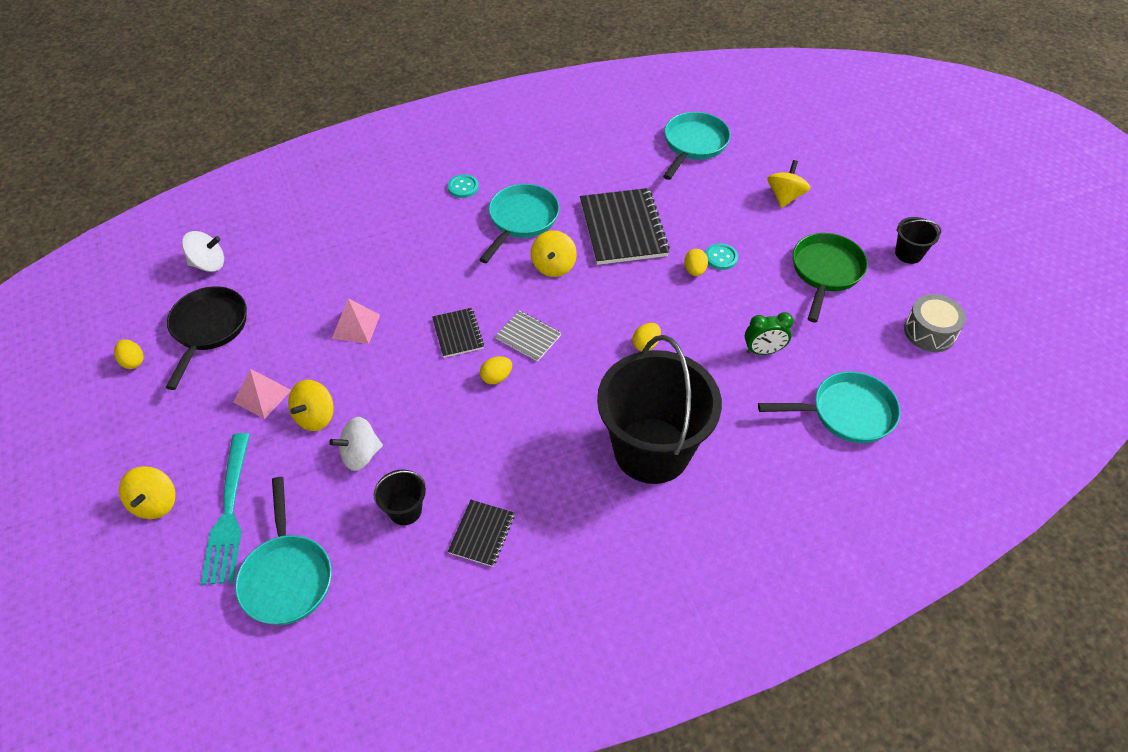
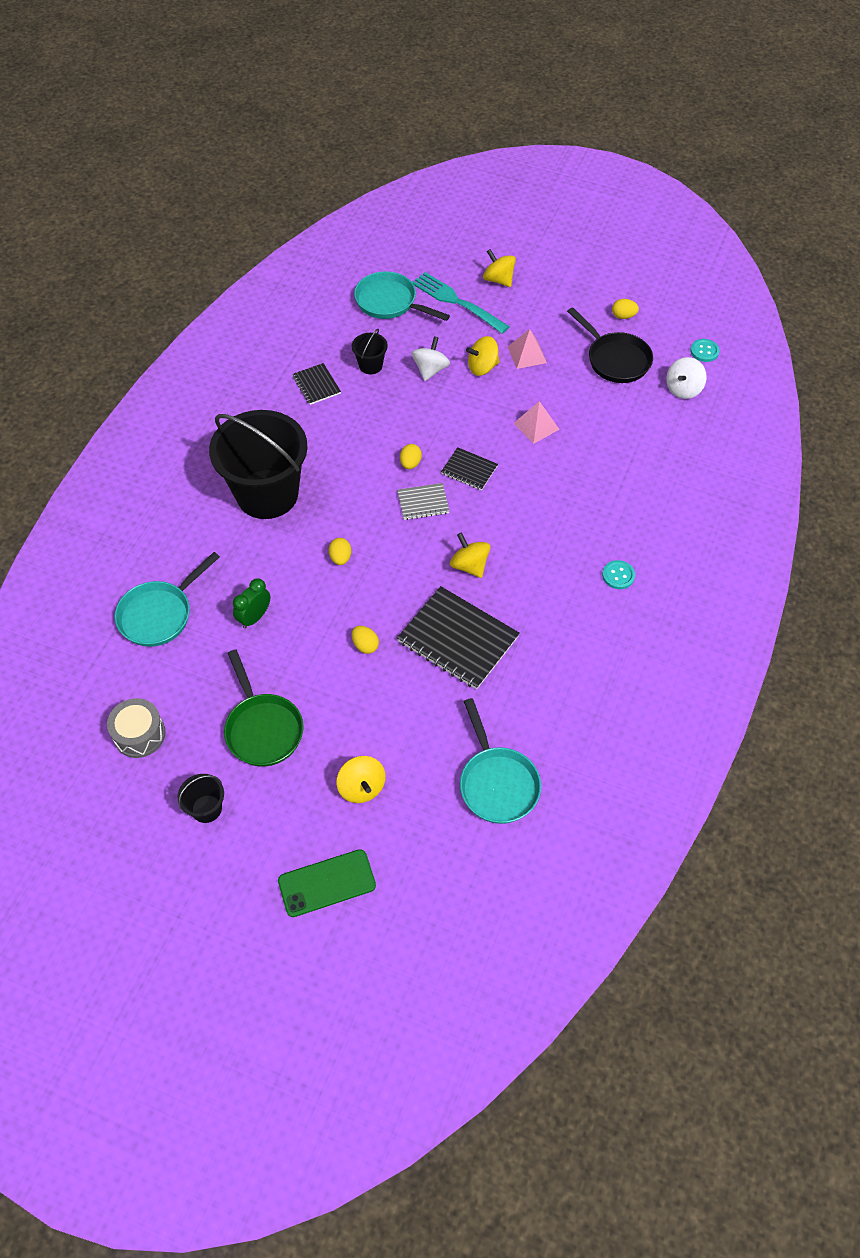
camera: 135 degrees right, 5 degrees up
(315, 417) = (482, 367): yellow spinning top -> yellow spinning top turned 90 degrees counterclockwise
(521, 220) = (539, 583): turquoise pan -> none
(721, 257) = (357, 674): turquoise button -> turquoise button (704, 351)
(855, 169) = (327, 883): none -> green phone

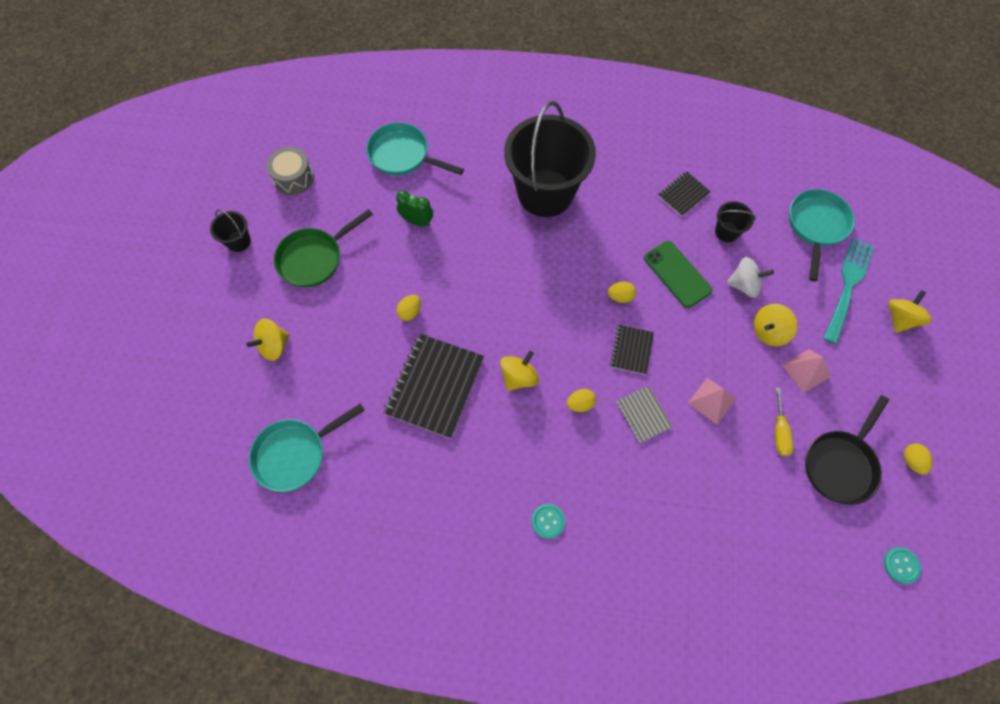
camera: 75 degrees right, 10 degrees up
(327, 883) = (187, 343): green phone -> green phone (677, 274)
(340, 558) = (495, 268): yellow egg -> yellow egg (580, 404)
(423, 502) = (578, 319): grey notebook -> grey notebook (643, 415)
(482, 367) = (769, 331): yellow spinning top -> yellow spinning top turned 90 degrees counterclockwise
(577, 389) = (779, 432): none -> yellow screwdriver
(683, 389) = (830, 549): white spinning top -> none

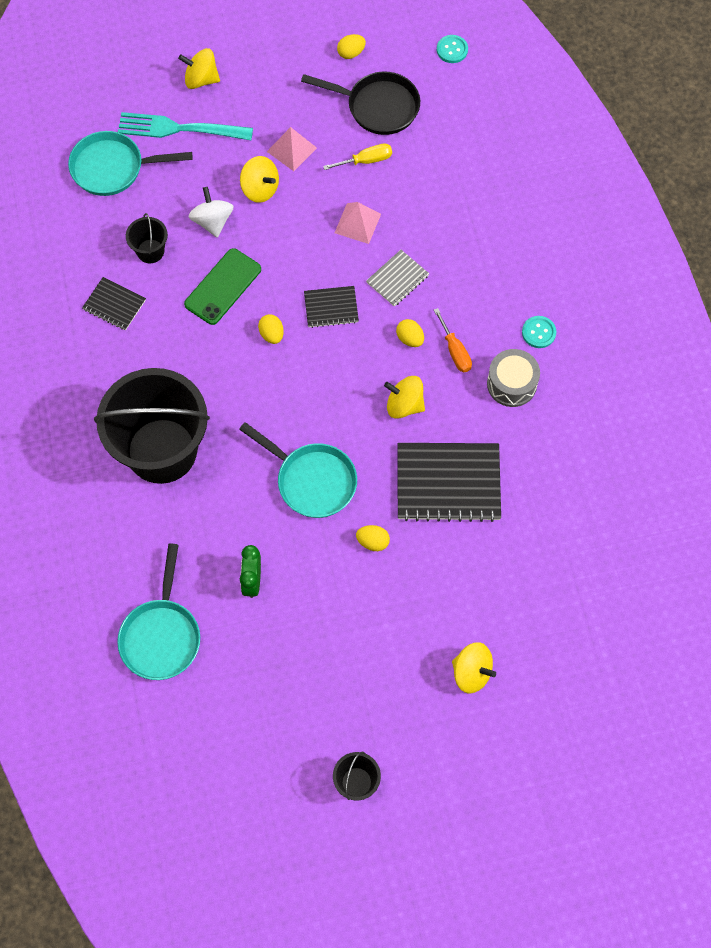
camera: 110 degrees left, 0 degrees up
(293, 178) = (241, 758): grey drum -> grey drum (511, 384)
(295, 454) = (578, 592): turquoise pan -> turquoise pan (312, 480)
(314, 258) = (346, 679): green pan -> none
(555, 438) = (455, 351): none -> orange screwdriver

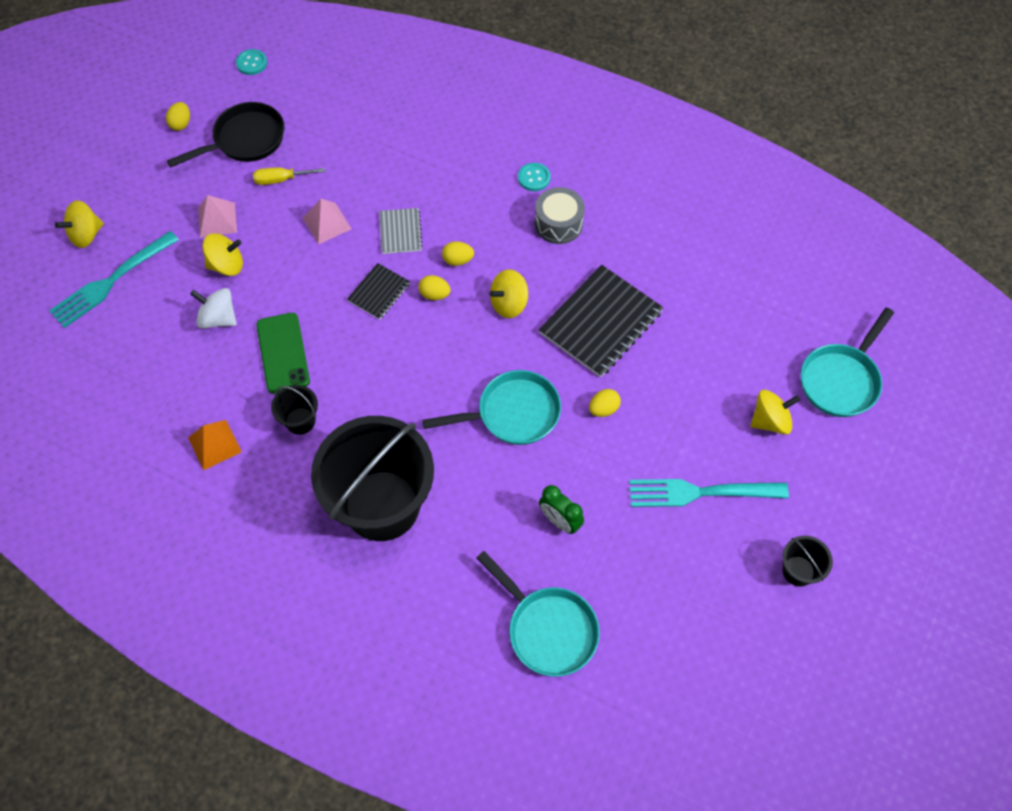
camera: 50 degrees left, 5 degrees down
(113, 168) = (91, 354): turquoise pan -> turquoise pan (841, 380)
(114, 305) = (214, 444): black notebook -> orange pyramid
(150, 251) = (195, 382): black bucket -> black bucket (300, 421)
(272, 334) = (360, 349): yellow egg -> yellow egg (434, 294)
(362, 664) = (700, 492): none -> turquoise fork
(366, 160) = (281, 179): yellow screwdriver -> yellow screwdriver turned 120 degrees counterclockwise
(455, 351) = (497, 239): orange screwdriver -> none

